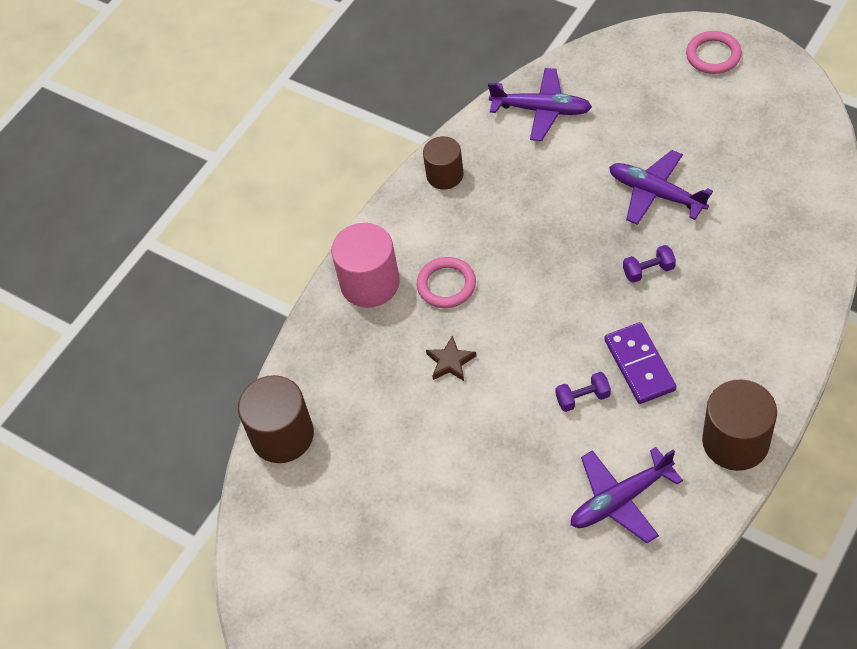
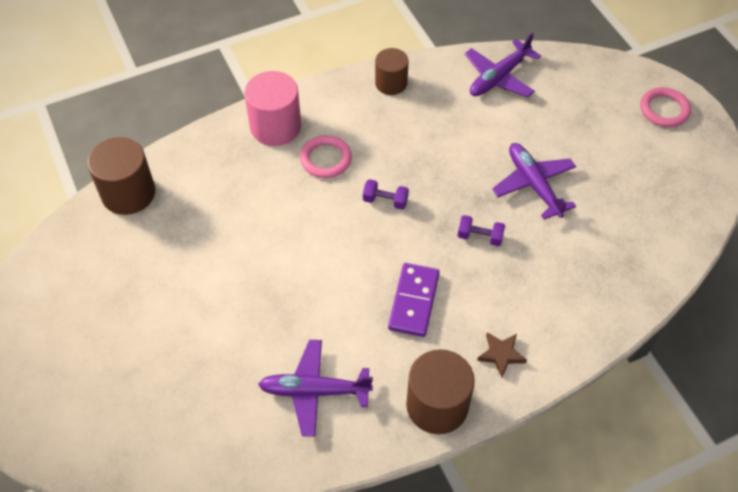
camera: 25 degrees right, 0 degrees up
(450, 362) = (282, 214): brown star -> brown star (501, 354)
(541, 110) = (499, 77): purple plane -> purple plane turned 90 degrees clockwise
(583, 398) = (352, 299): purple dumbbell -> purple dumbbell (385, 201)

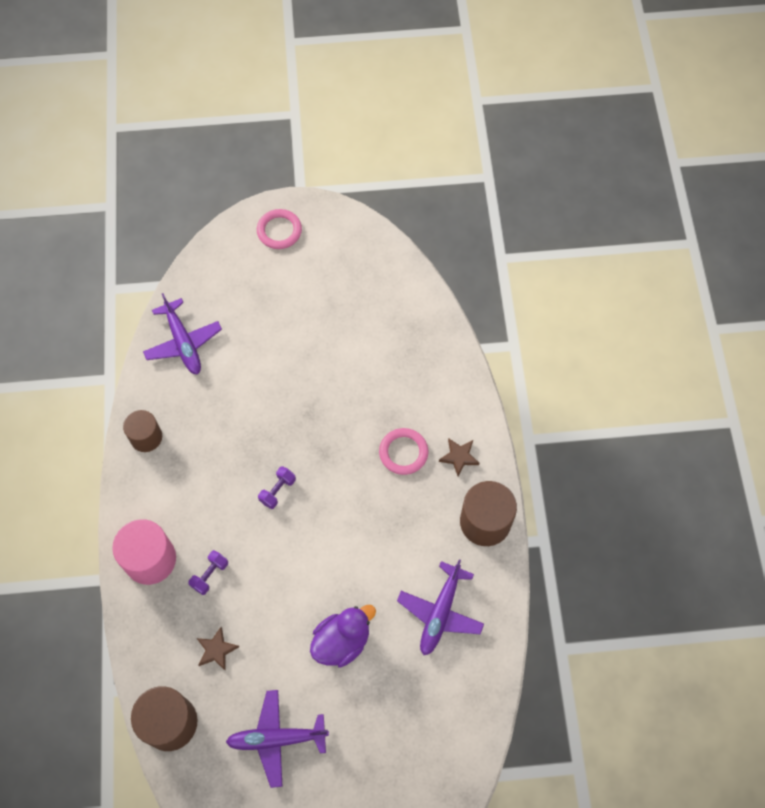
camera: 70 degrees left, 10 degrees up
(207, 205) = (216, 650): none -> brown star
(251, 307) = (342, 641): none -> purple duck
(326, 159) = (209, 526): pink ring -> pink ring (403, 452)
(413, 301) = (387, 505): purple domino -> none
(480, 237) = (346, 428): purple dumbbell -> purple dumbbell (210, 575)
(533, 185) = (311, 365): purple plane -> purple plane (277, 738)

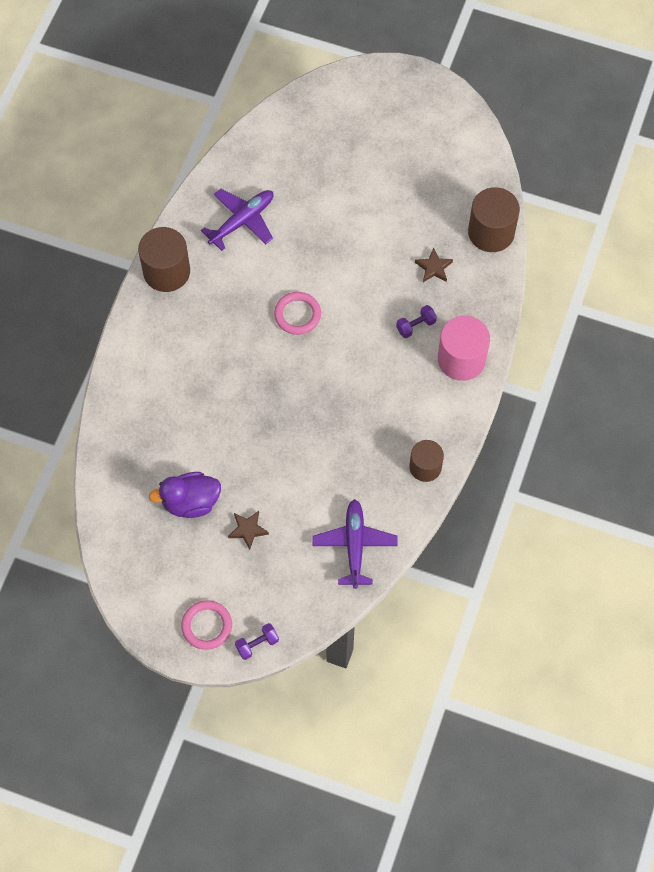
camera: 155 degrees left, 0 degrees up
(277, 491) = (328, 370): purple dumbbell -> purple dumbbell (257, 644)
(277, 738) = (413, 188): purple plane -> none
(342, 641) = (331, 233): purple duck -> purple duck (190, 502)
(403, 452) = (203, 355): pink ring -> pink ring (297, 315)
(459, 457) = (157, 331): brown star -> brown star (248, 530)

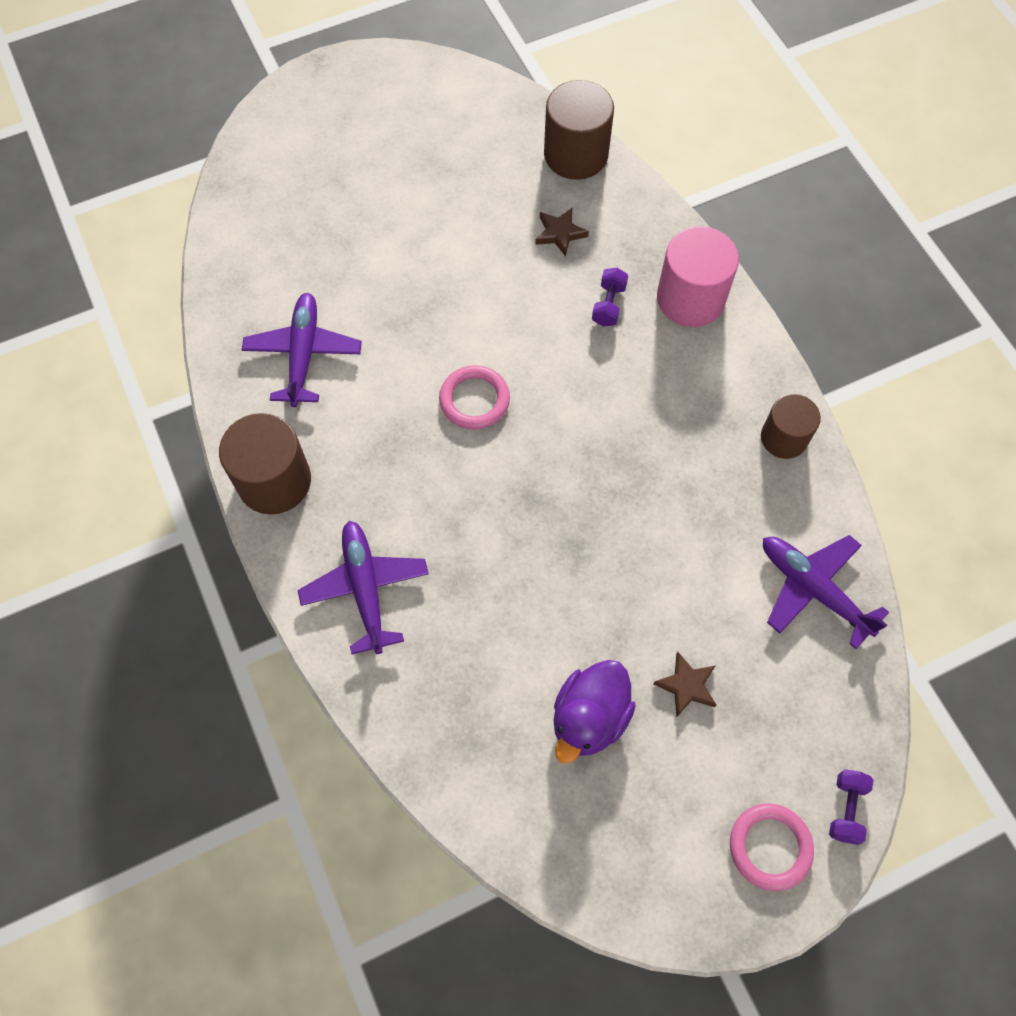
camera: 45 degrees left, 0 degrees up
(155, 357) = (365, 589): none -> purple plane

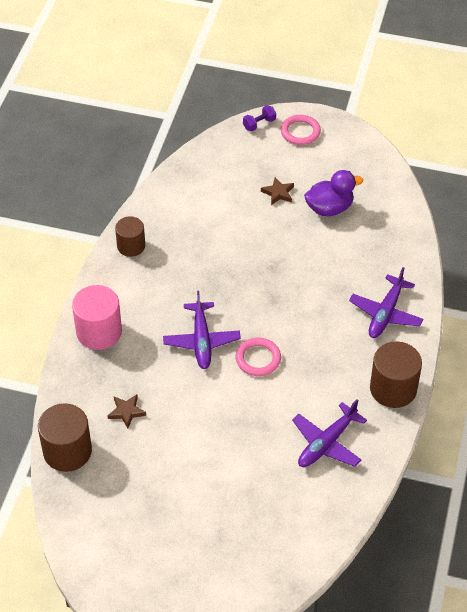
camera: 140 degrees left, 15 degrees down
(608, 305) = (143, 357): purple dumbbell -> none
(813, 589) = (188, 189): purple plane -> purple plane (201, 341)

